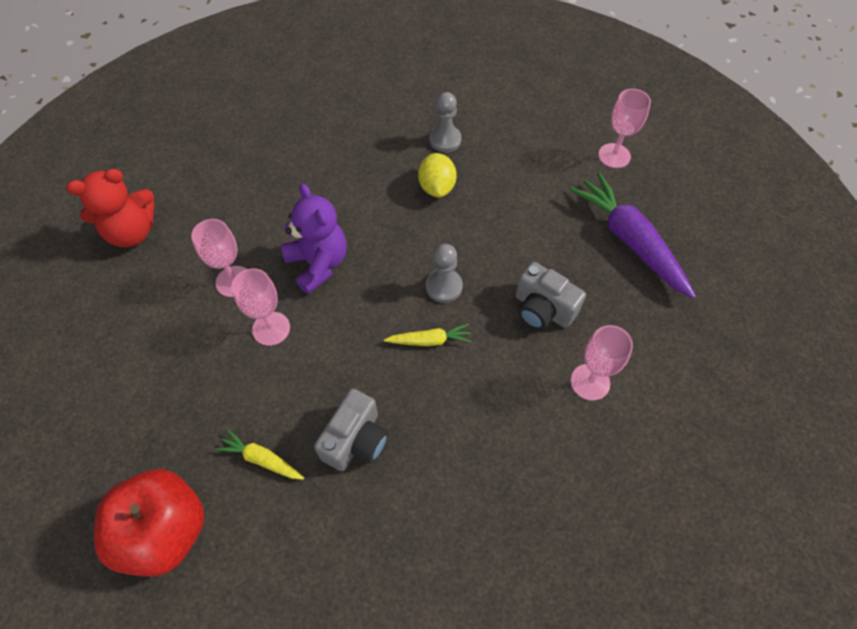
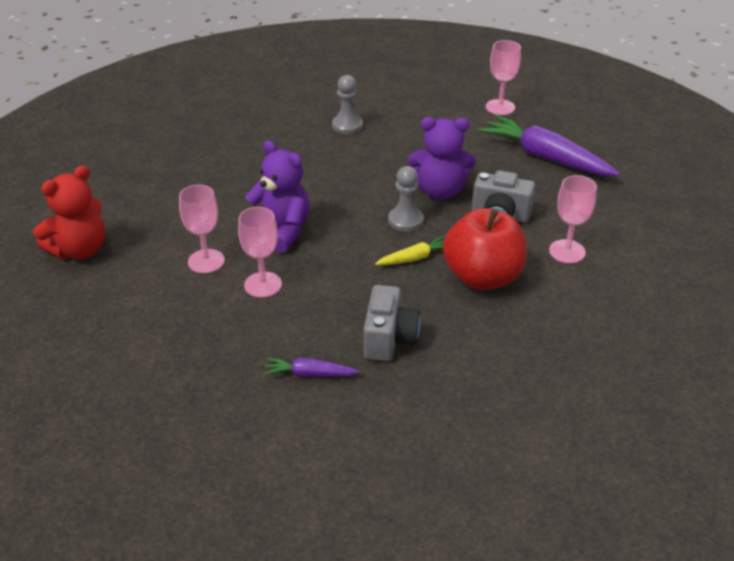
camera: 20 degrees left, 20 degrees down
(165, 531) = (246, 448): red apple -> red apple (482, 277)
(261, 459) = (309, 374): yellow carrot -> purple carrot
(437, 187) = (359, 158): yellow lemon -> none
(497, 256) = (440, 191): none -> purple teddy bear

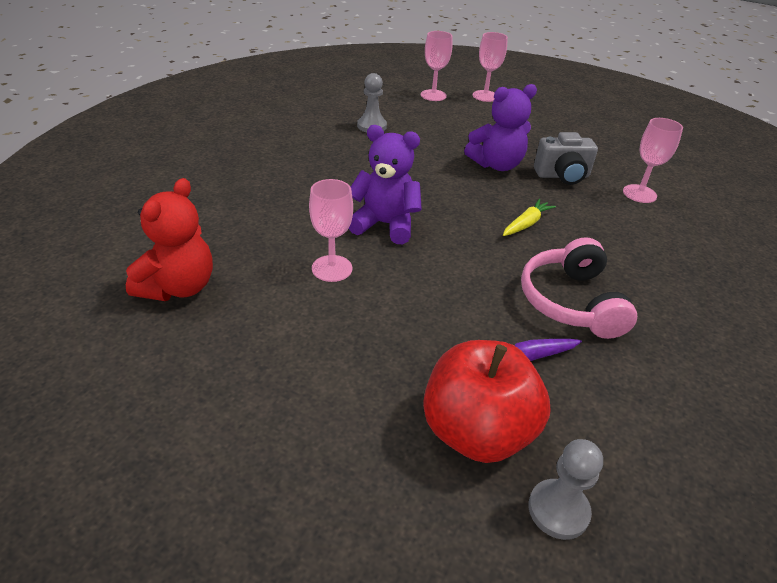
camera: 25 degrees left, 0 degrees up
(263, 285) = (408, 279): pink goblet -> pink goblet (433, 95)
(389, 339) = (571, 302): grey camera -> pink headphones
(405, 220) = (490, 194): grey pawn -> grey pawn (558, 510)
(482, 277) = (596, 228): red apple -> red apple (477, 431)
(545, 157) = (553, 126): purple carrot -> none

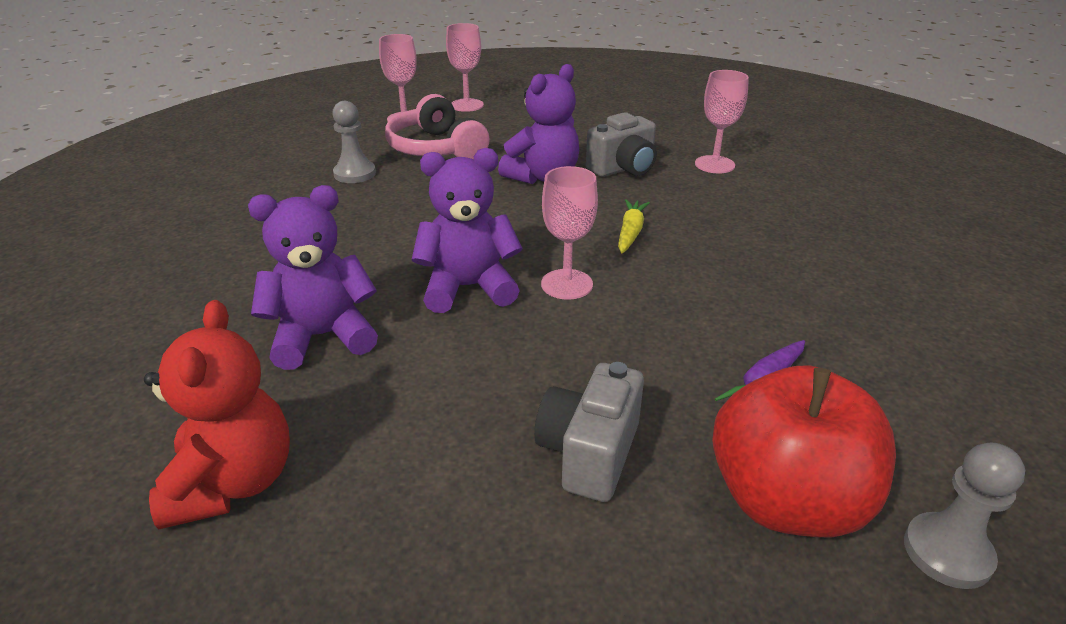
camera: 25 degrees left, 5 degrees down
(278, 224) = (322, 336): none -> purple teddy bear
(332, 268) = (443, 368): pink goblet -> pink goblet (567, 284)
(377, 351) = (589, 453): none -> grey camera
(571, 302) = (749, 303): pink headphones -> pink headphones (436, 149)

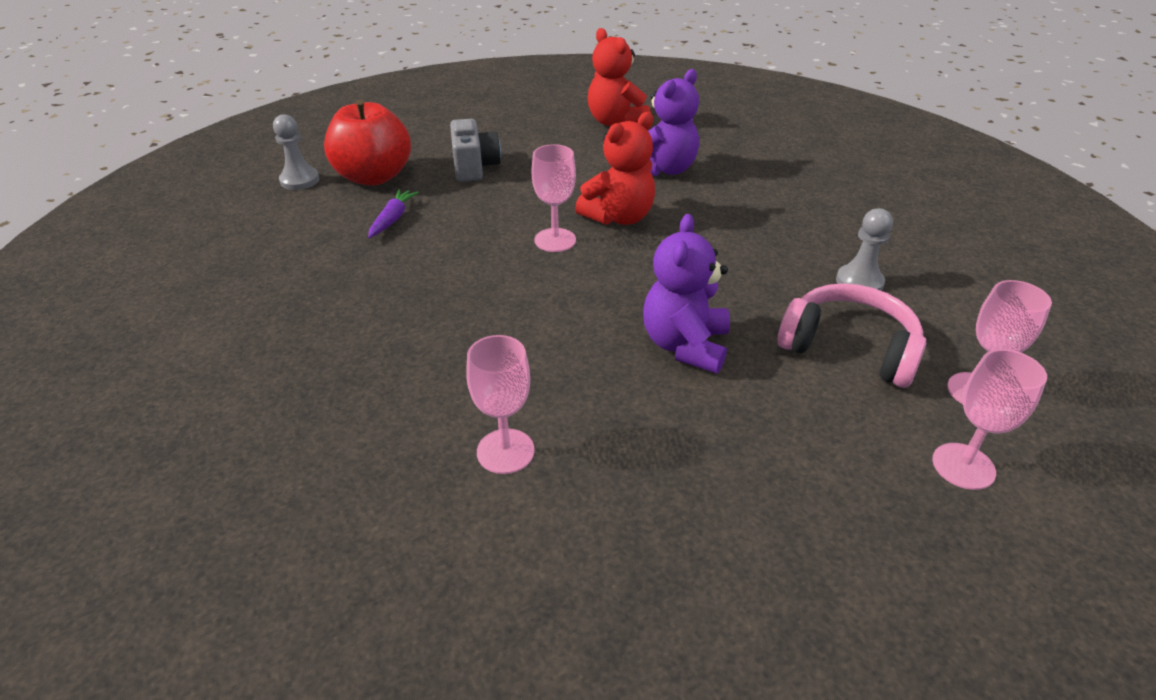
camera: 150 degrees right, 5 degrees up
(468, 288) = (619, 217): purple teddy bear -> red teddy bear
(623, 169) = (612, 395): grey camera -> none
(630, 232) = (540, 302): yellow carrot -> none

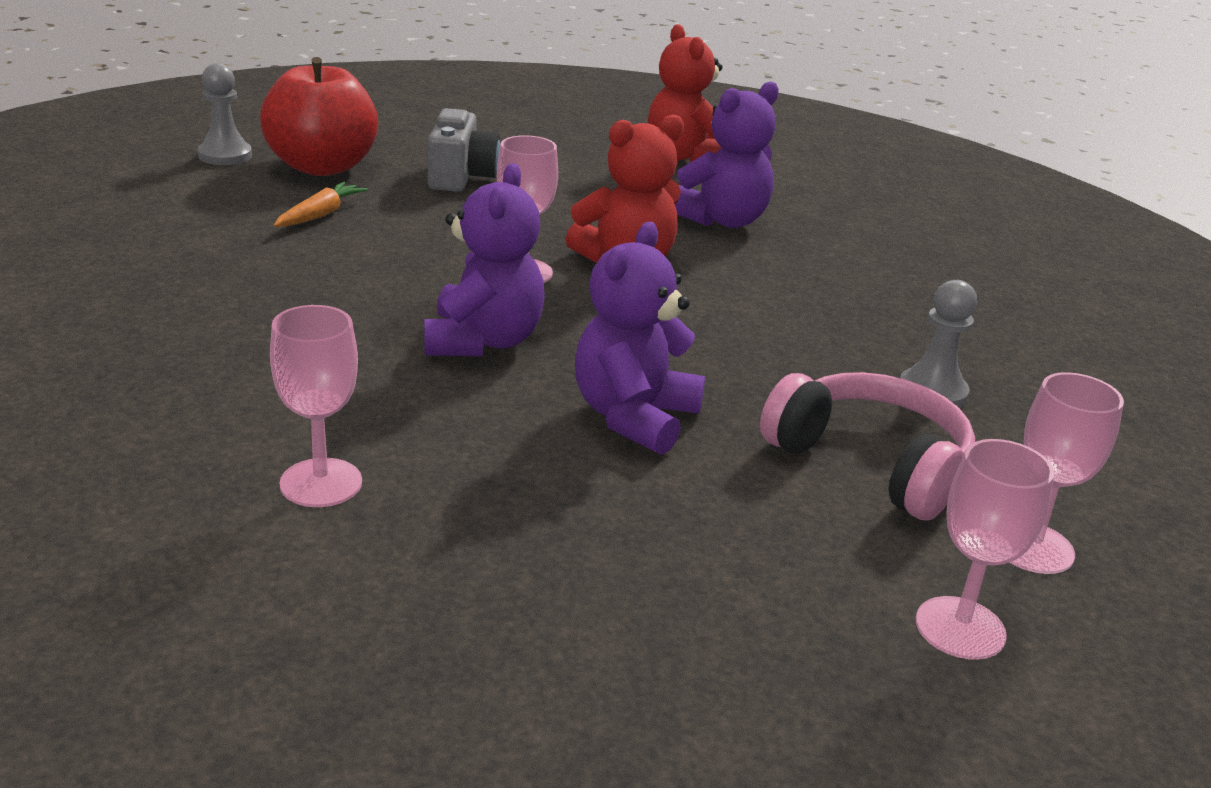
camera: 10 degrees right, 10 degrees down
(393, 219) = (320, 214): purple carrot -> orange carrot
(556, 304) = (483, 341): none -> purple teddy bear

